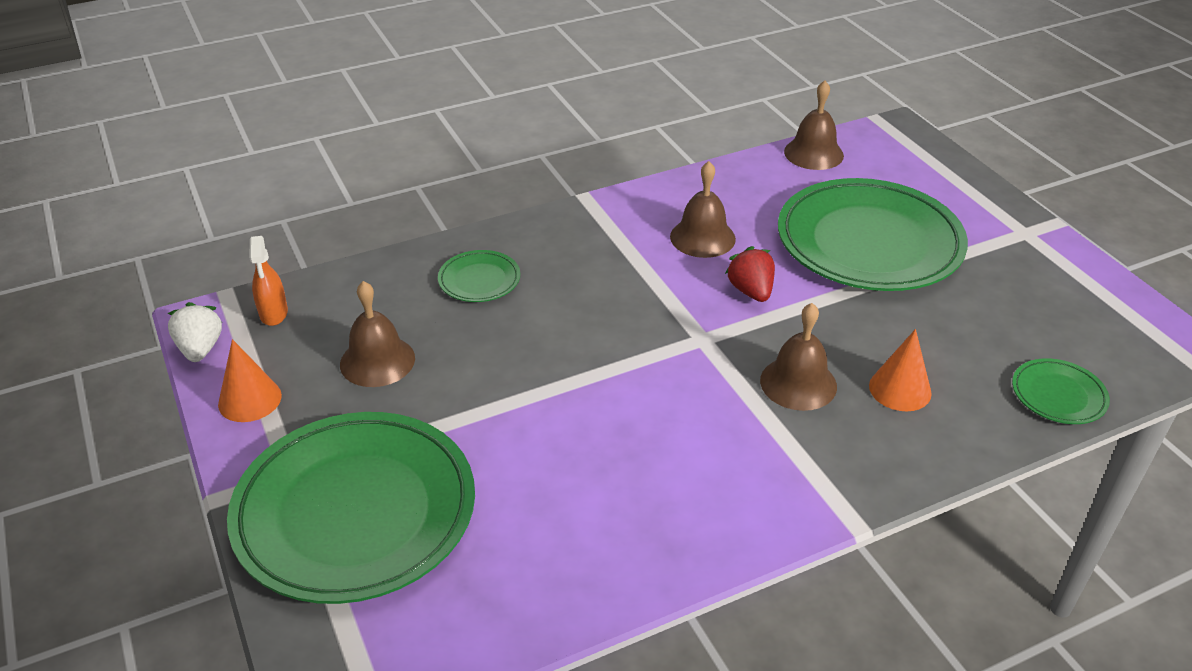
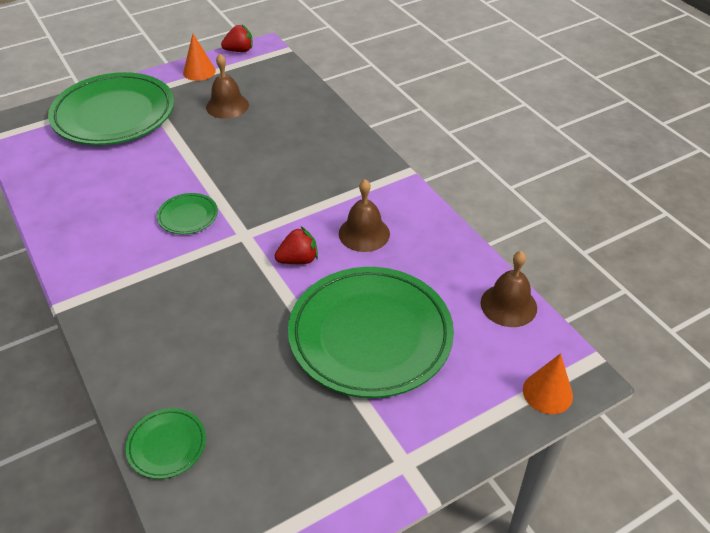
camera: 85 degrees right, 5 degrees up
(200, 349) = (239, 50): white strawberry -> red strawberry
(273, 313) = (269, 67): orange spray bottle -> none
(479, 280) = (303, 133): green plate -> green plate (188, 216)
(798, 383) = (195, 283): brown bell -> none
(900, 389) = (183, 339): orange cone -> orange cone (547, 392)

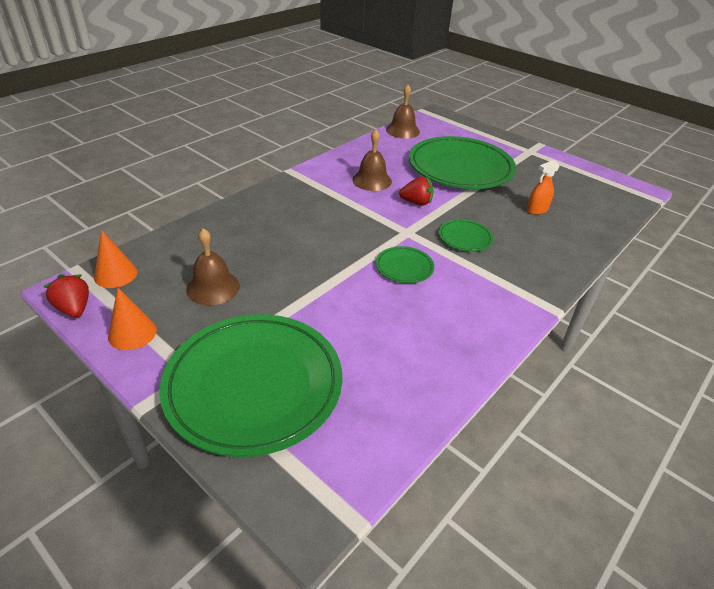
camera: 110 degrees left, 5 degrees down
(167, 445) = (599, 222): green plate -> green plate (465, 238)
(229, 380) = (537, 210): none -> orange spray bottle
(298, 260) = (416, 202): red strawberry -> red strawberry turned 135 degrees clockwise
(547, 392) = (454, 120): orange cone -> orange cone (115, 274)

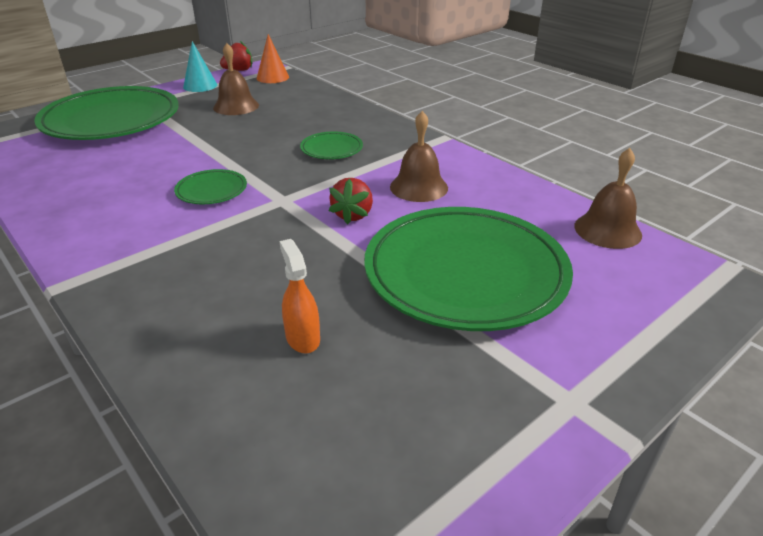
camera: 100 degrees right, 5 degrees down
(132, 333) = (200, 86): orange cone -> turquoise cone
(465, 238) = (250, 242): green plate -> green plate (331, 149)

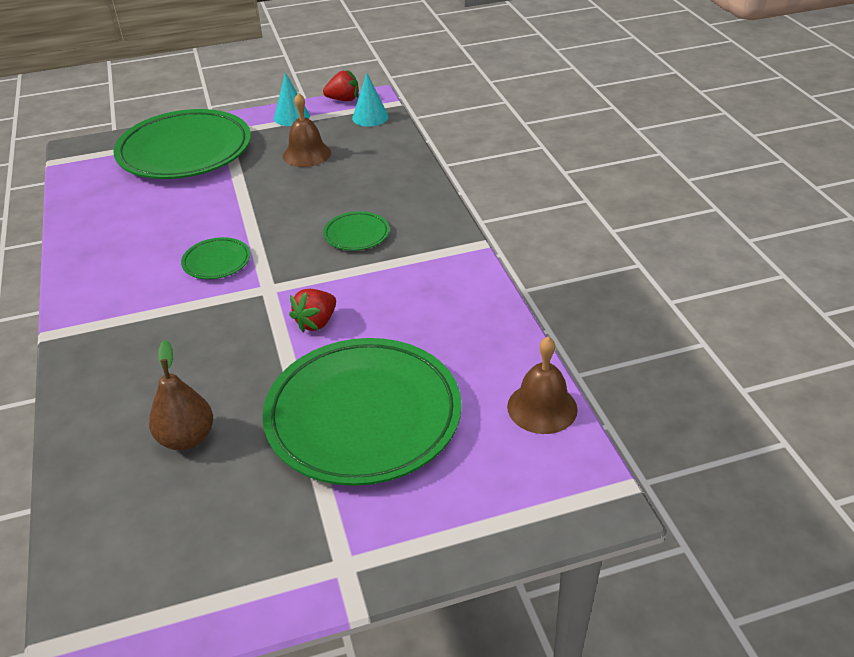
camera: 25 degrees right, 5 degrees up
(272, 77) = (370, 117): orange cone -> turquoise cone
(302, 338) = (187, 438): orange spray bottle -> brown pear
(419, 187) = (402, 304): brown bell -> none

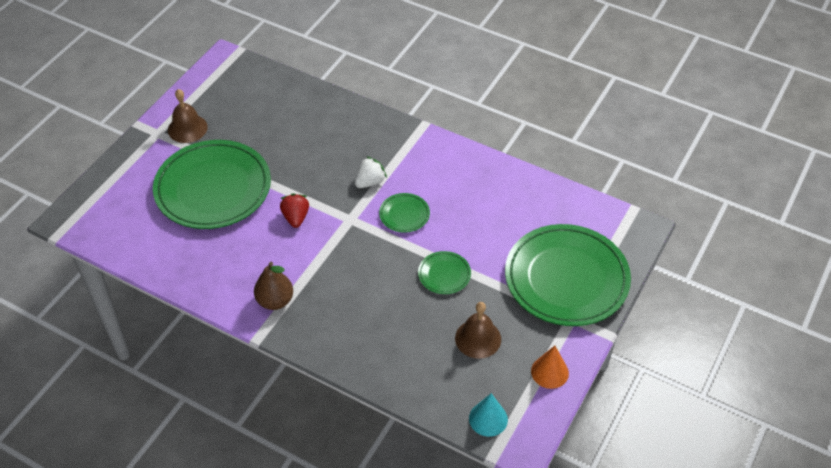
camera: 135 degrees right, 10 degrees up
(187, 438) = (283, 130): brown pear -> brown pear (275, 301)
(196, 310) = (370, 182): none -> white strawberry
(291, 117) = (549, 372): turquoise cone -> orange cone
(343, 100) = (540, 427): red strawberry -> none
(356, 234) = (347, 290): green plate -> green plate (444, 274)
(542, 407) = (126, 249): brown bell -> brown bell (187, 128)

